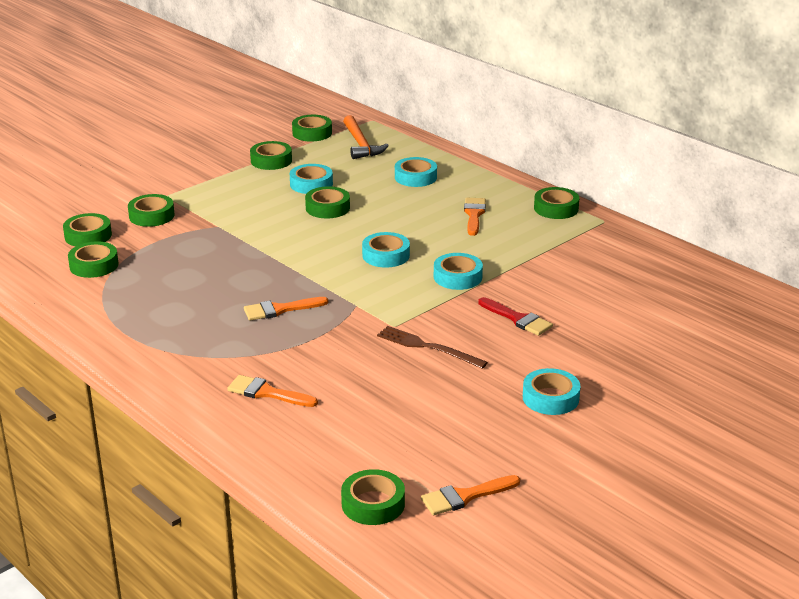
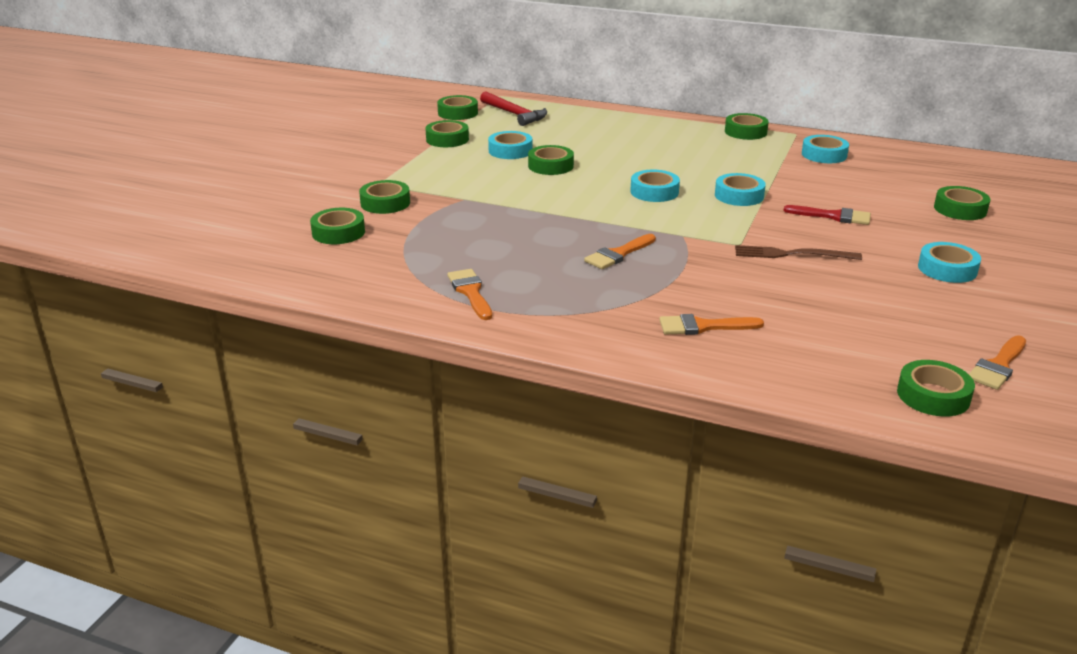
camera: 25 degrees left, 0 degrees up
(94, 265) = (378, 256): green tape -> green tape (960, 209)
(361, 144) = (514, 114): orange hammer -> red hammer
(415, 177) = (597, 130): turquoise tape -> turquoise tape (824, 155)
(474, 214) = (686, 148): orange brush -> orange brush (470, 292)

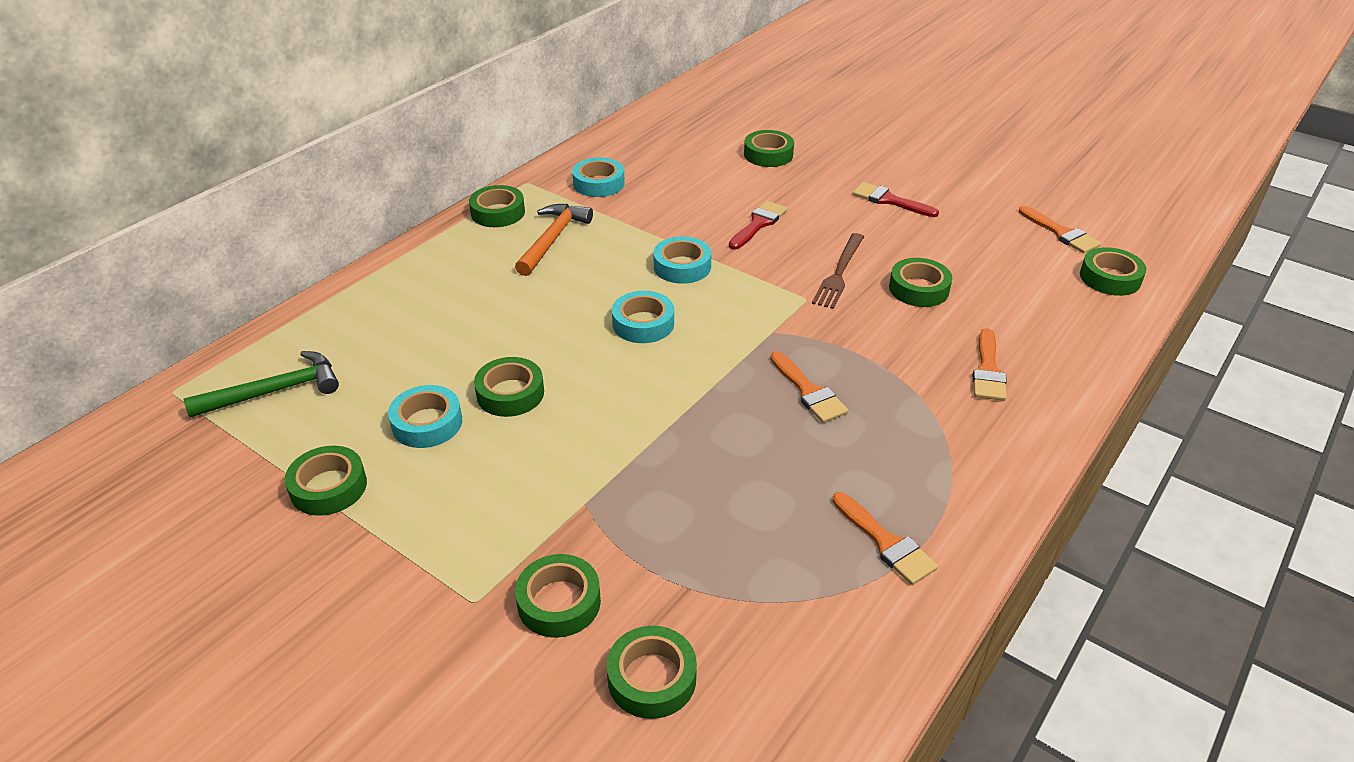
camera: 75 degrees left, 10 degrees up
(458, 113) = (212, 456): green tape -> green tape (918, 289)
(470, 292) = (886, 543): orange brush -> orange brush turned 120 degrees counterclockwise
(514, 114) = (275, 391): red hammer -> green hammer
(730, 152) = (553, 239): none -> orange hammer
(947, 269) = (889, 200): turquoise tape -> red brush

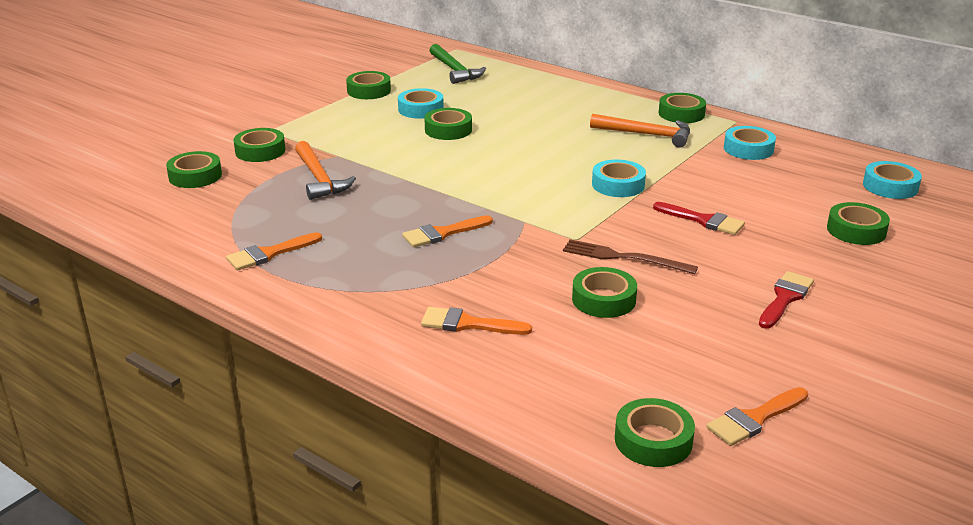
camera: 90 degrees right, 10 degrees down
(643, 323) = (532, 170): turquoise tape -> turquoise tape (890, 186)
(663, 516) = (319, 178): none -> orange hammer

